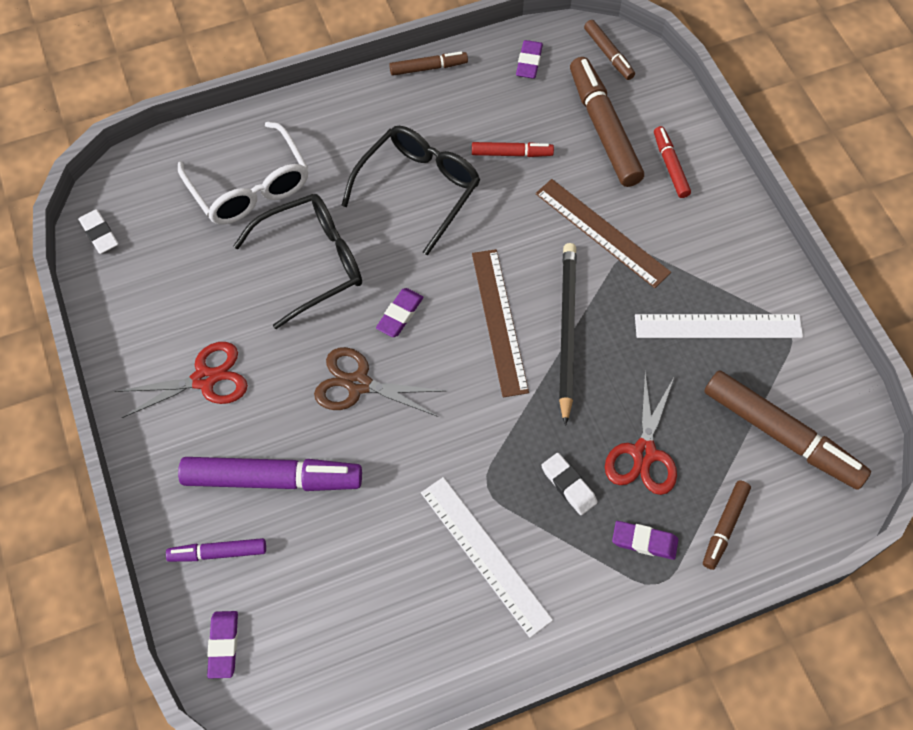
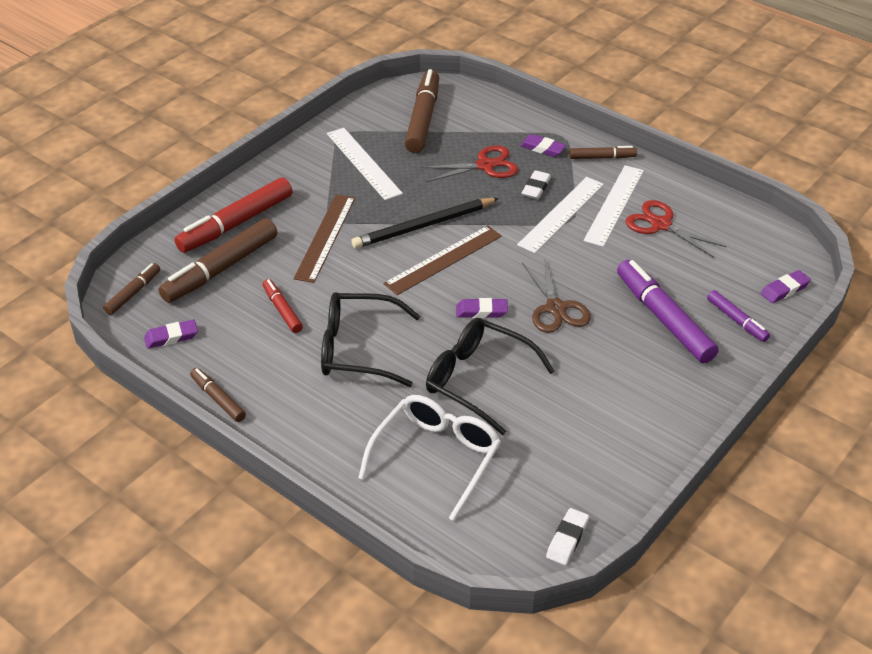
camera: 120 degrees left, 20 degrees down
(204, 379) = (629, 393): red scissors -> red scissors (661, 225)
(503, 483) = (561, 214): none -> white ruler
(644, 541) = (542, 148): purple eraser -> purple eraser turned 45 degrees counterclockwise
(670, 166) = (236, 224): red marker -> red marker, size x1.89
(724, 526) = (504, 123): brown marker -> brown marker (602, 157)

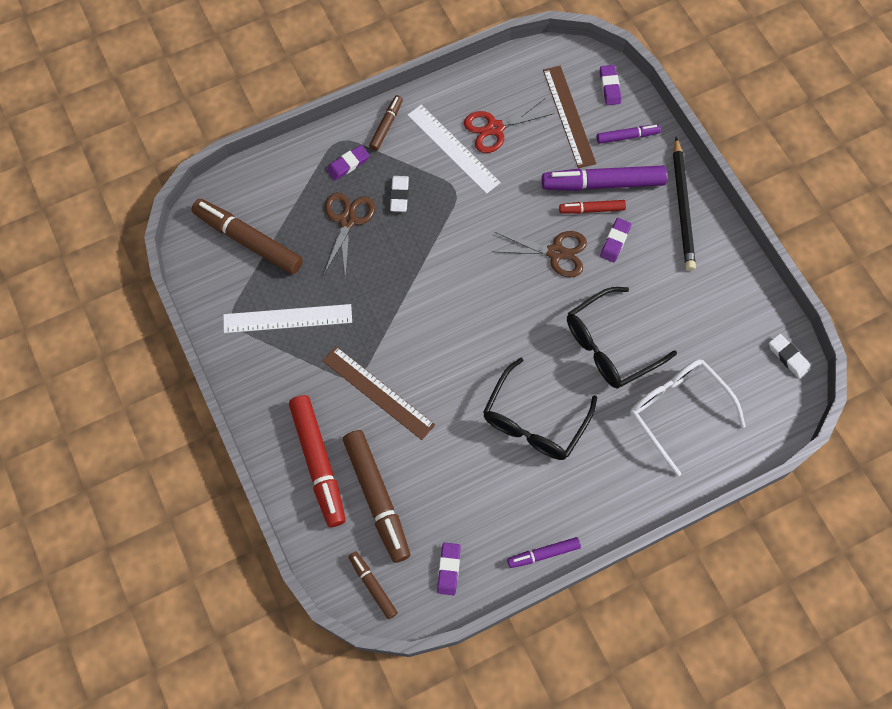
camera: 65 degrees left, 25 degrees up
(218, 399) = (543, 554): brown marker -> purple marker
(282, 310) = (458, 464): red marker -> red marker (591, 209)
(424, 226) = (404, 306): black pencil -> black pencil (683, 207)
(443, 260) = (456, 309): brown ruler -> brown ruler (569, 116)
(481, 311) = (533, 308): purple eraser -> purple eraser (615, 241)
(485, 165) = (347, 220): red scissors -> brown scissors
(536, 188) = (399, 195): white eraser -> white eraser turned 45 degrees clockwise
(561, 214) = (444, 193): white ruler -> none

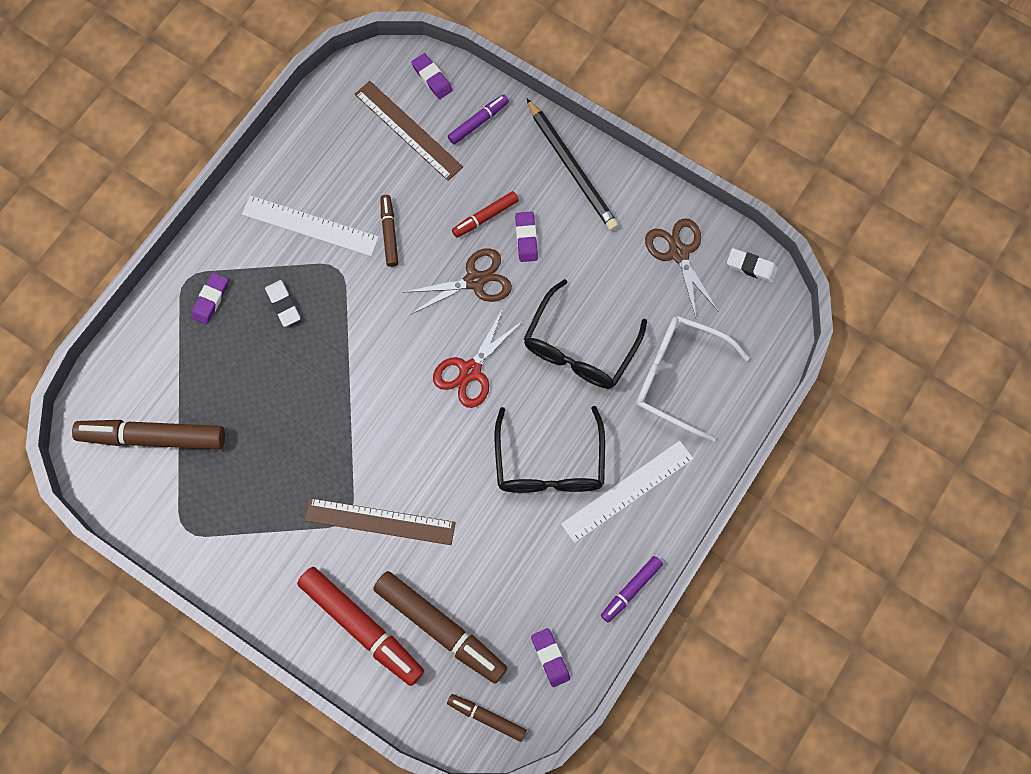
camera: 30 degrees left, 5 degrees up
(287, 318) = (243, 497): white ruler -> white ruler (627, 491)
(347, 220) = (244, 360): brown scissors -> brown scissors (678, 253)
(386, 126) = (227, 237): brown marker -> brown marker (389, 233)
(495, 128) = (341, 182): red scissors -> red scissors (470, 371)
(603, 183) = (481, 184): purple marker -> none

